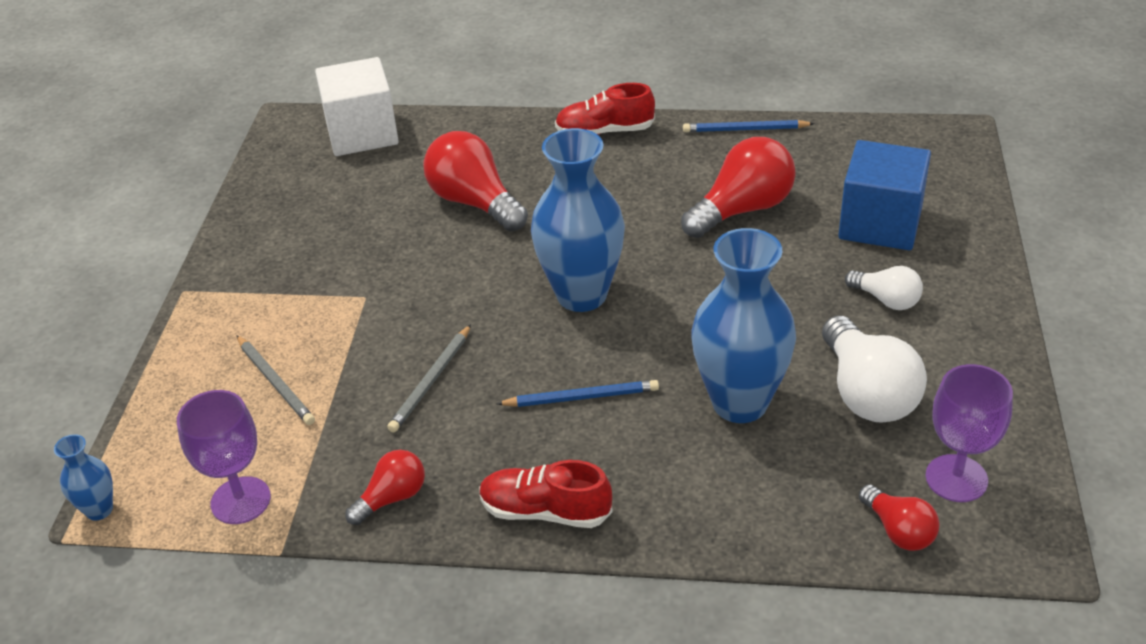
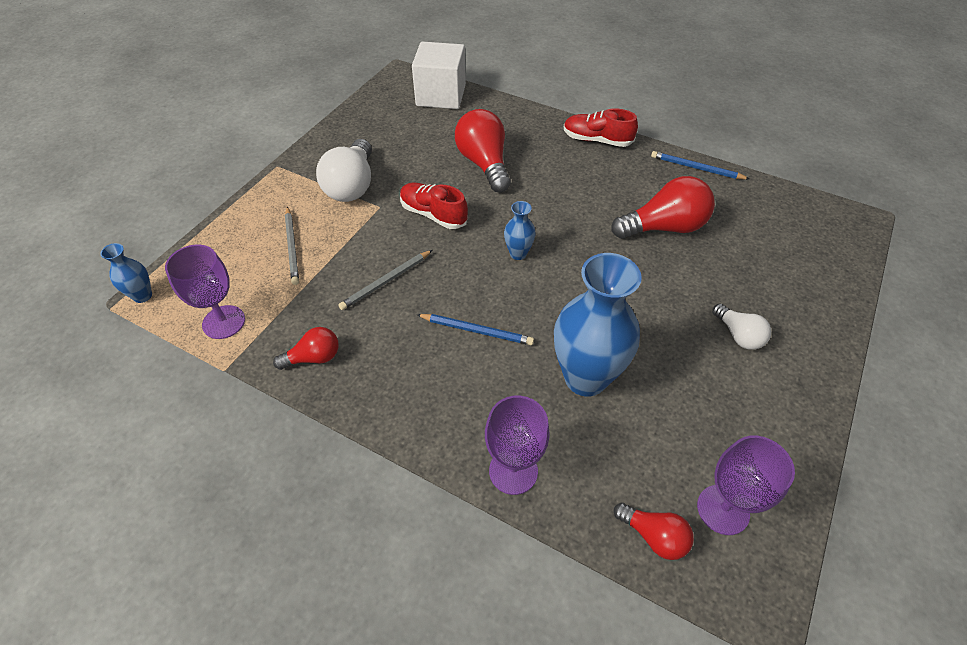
camera: 20 degrees right, 10 degrees up
(545, 511) = (405, 409): red shoe -> red shoe (433, 214)
(581, 295) = (518, 253): blue vase -> blue vase, size x0.46
(711, 527) = (513, 471): none -> purple goblet
(867, 392) = (686, 406): white light bulb -> white light bulb (352, 185)
(880, 223) = (763, 272): blue cube -> none
(898, 530) = (653, 536): red light bulb -> red light bulb turned 45 degrees counterclockwise

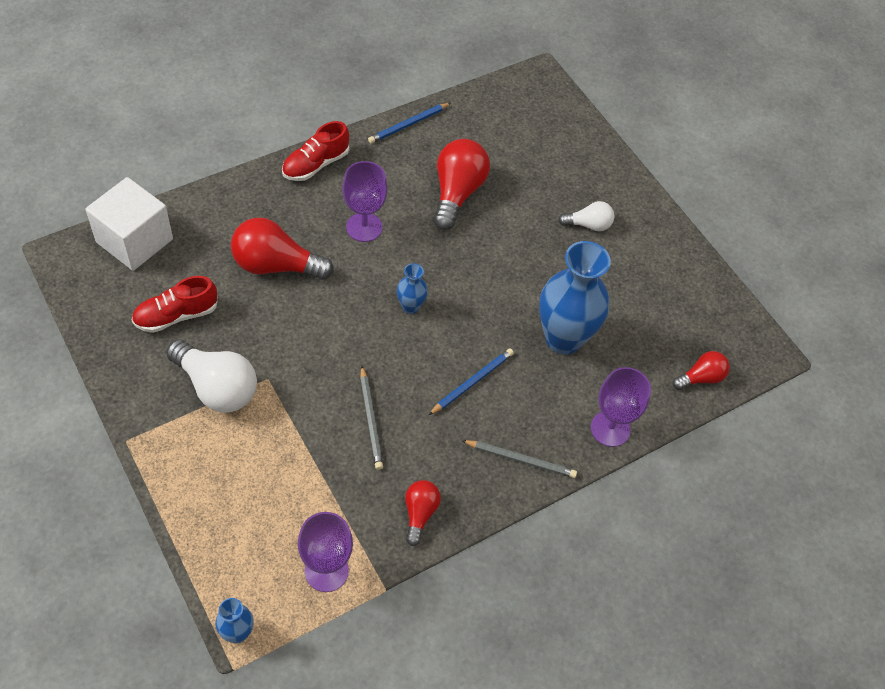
camera: 65 degrees left, 5 degrees up
(292, 247) = (267, 476): grey pencil -> grey pencil (521, 459)
(433, 214) = (313, 341): red shoe -> red shoe (176, 315)
(723, 509) = (705, 329): purple goblet -> purple goblet (364, 227)

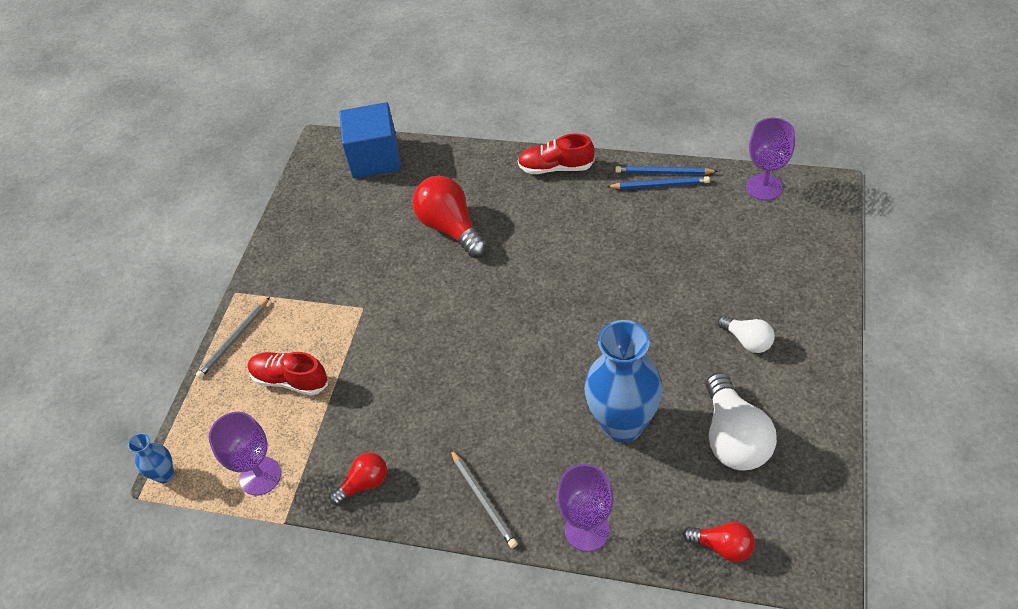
camera: 55 degrees right, 5 degrees down
(134, 241) = (375, 158): white cube -> blue cube
(176, 315) = (349, 225): red shoe -> red shoe (290, 380)
(217, 387) = (324, 292): white light bulb -> white light bulb (733, 437)
(364, 227) = (545, 235): purple goblet -> purple goblet (764, 187)
(371, 420) = (402, 386): grey pencil -> grey pencil (234, 340)
(410, 307) = (519, 318): blue vase -> none
(457, 193) = (650, 248): red light bulb -> none
(472, 382) = (508, 409): blue pencil -> blue pencil (660, 185)

